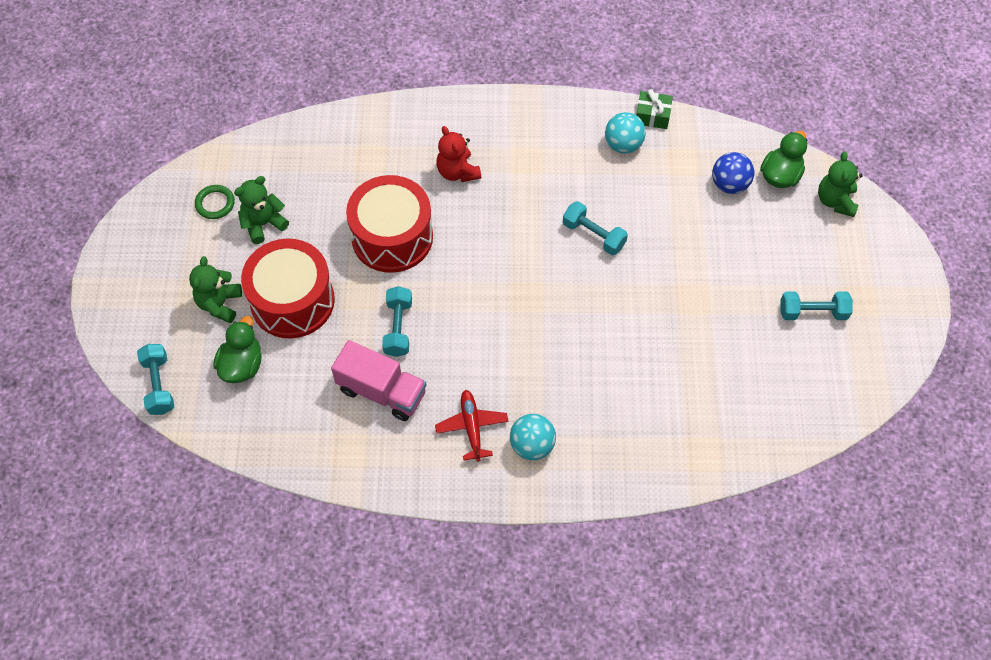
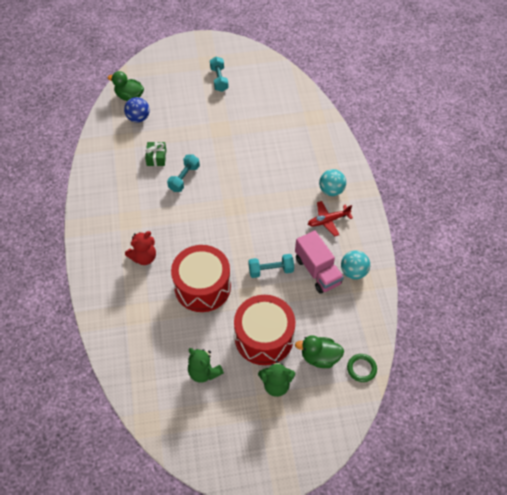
camera: 100 degrees left, 5 degrees down
(159, 385) = (348, 408): turquoise dumbbell -> none
(215, 203) = (191, 411): green ring -> green ring (361, 368)
(382, 391) = (317, 271): pink truck -> pink truck turned 135 degrees clockwise
(623, 145) = (113, 171): turquoise ball -> turquoise ball (353, 272)
(652, 116) = (88, 158): green gift -> green gift (156, 158)
(835, 201) = (144, 73): green teddy bear -> none

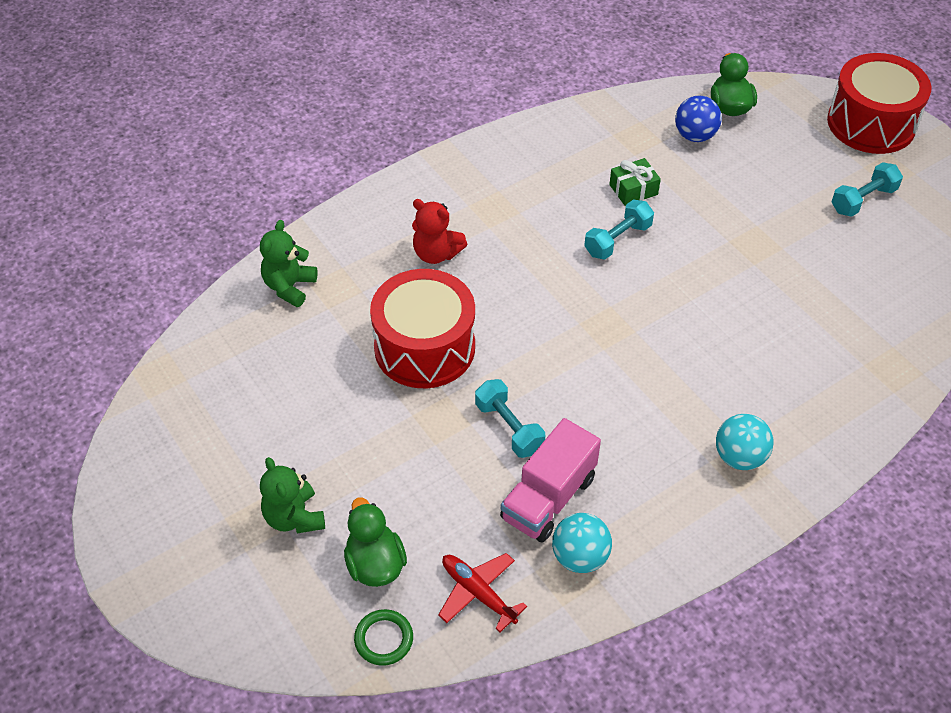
camera: 65 degrees right, 5 degrees down
(184, 178) = (617, 240): turquoise dumbbell -> turquoise dumbbell turned 45 degrees counterclockwise
(204, 372) = (273, 410): green teddy bear -> green teddy bear (289, 287)
(264, 337) = (373, 467): red drum -> red drum (871, 123)
(328, 220) = (668, 476): red plane -> red plane (478, 593)

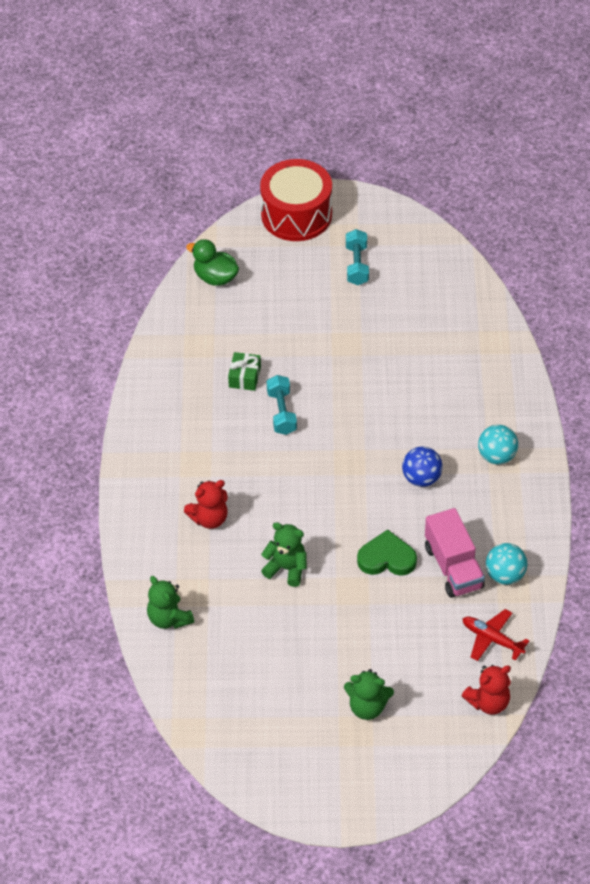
camera: 55 degrees left, 0 degrees up
(375, 564) = (433, 681): green duck -> none
(384, 639) = (488, 702): green ring -> red teddy bear
(424, 347) = (286, 568): red drum -> green teddy bear
(478, 593) = (492, 639): red plane -> red plane turned 45 degrees clockwise
(509, 428) = (387, 558): turquoise dumbbell -> green heart
(695, 136) = (225, 313): blue ball -> blue ball (421, 478)

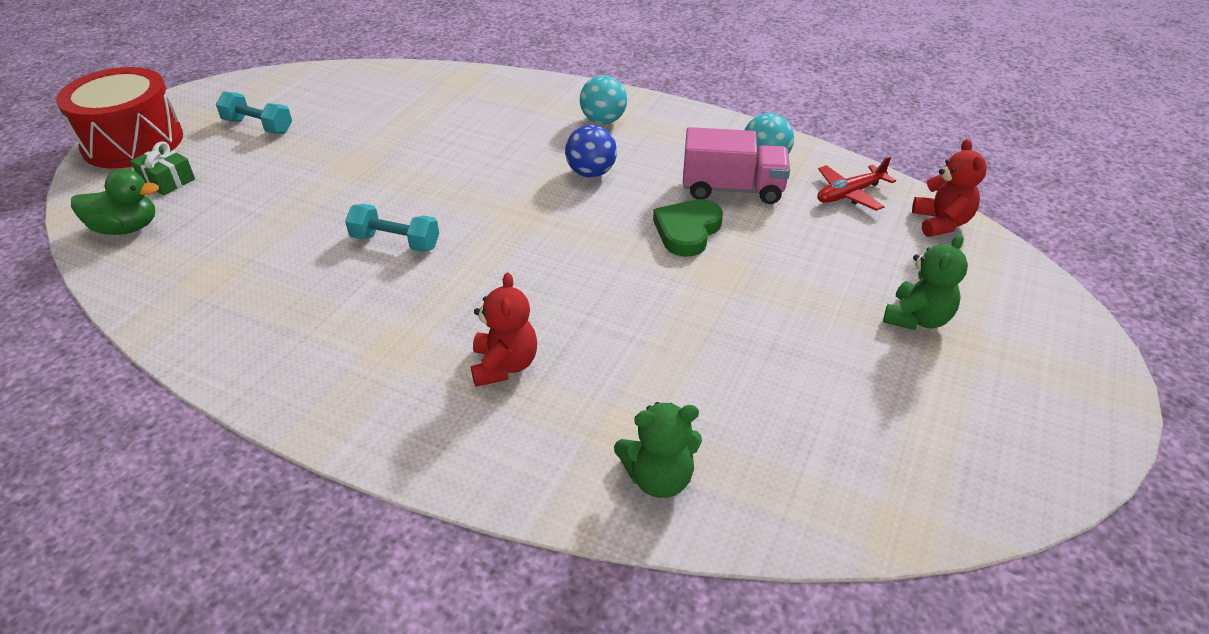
camera: 65 degrees left, 10 degrees down
(215, 277) = (126, 228): green duck -> green duck turned 150 degrees counterclockwise
(244, 377) = (307, 254): green gift -> green gift (167, 180)
(286, 568) = (646, 318): green teddy bear -> none

